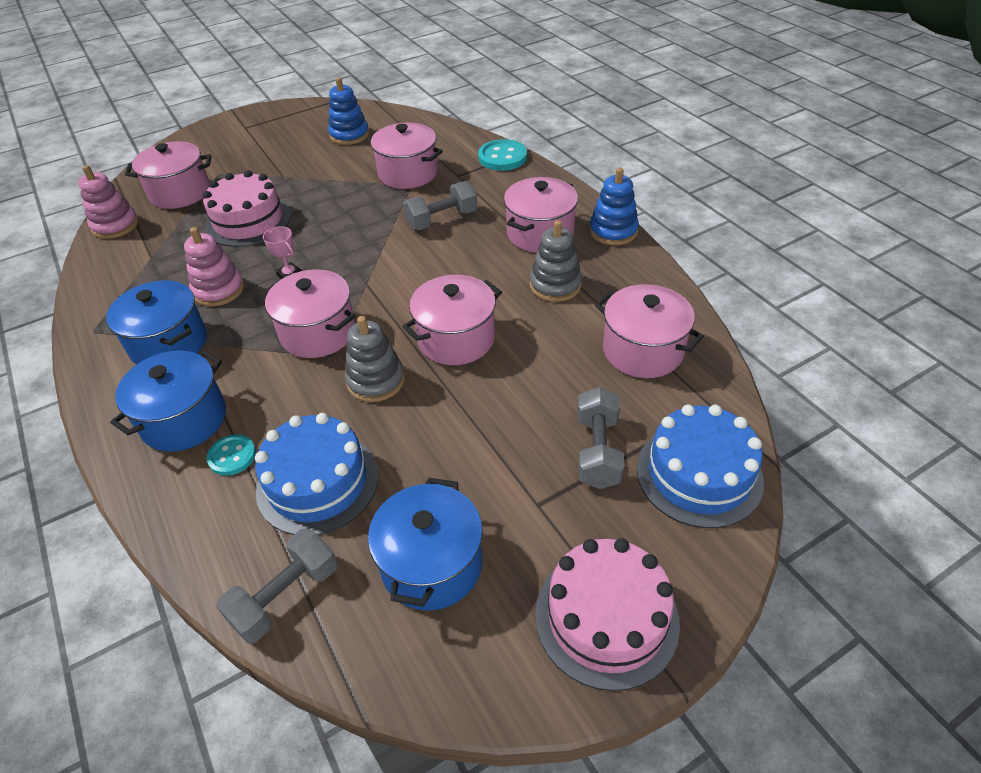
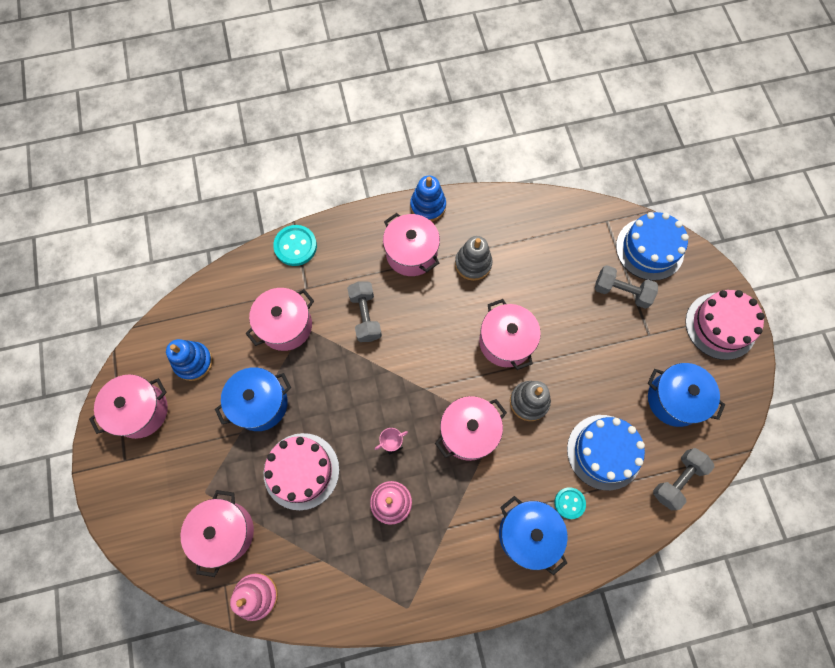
camera: 75 degrees left, 25 degrees up
(169, 343) = (444, 544): blue pot -> blue pot (260, 404)
(286, 596) = (677, 480): grey dumbbell -> grey dumbbell turned 75 degrees clockwise
(642, 350) = (551, 237): pink pot -> pink pot (140, 411)

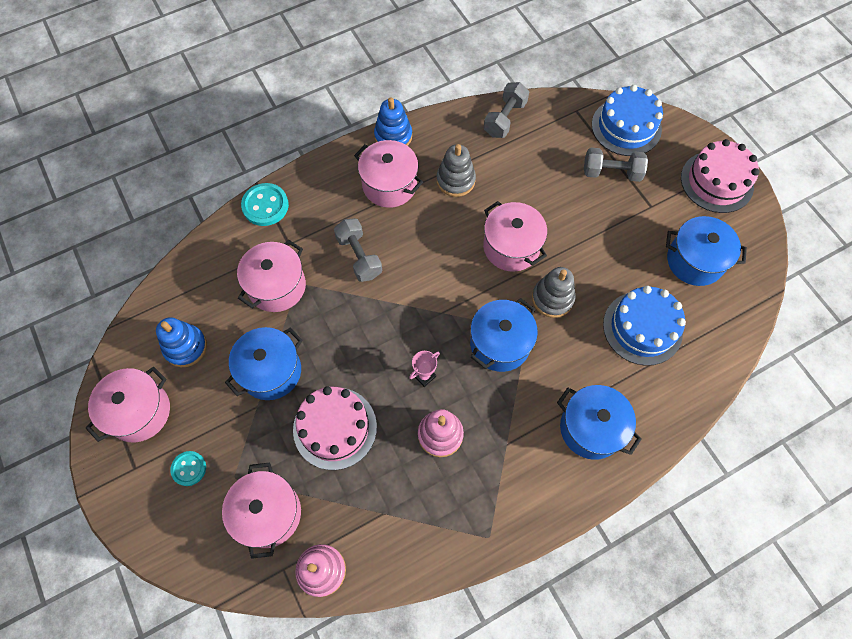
camera: 15 degrees left, 5 degrees down
(468, 432) = (500, 344): pink pot -> blue pot
(569, 503) = (623, 386): turquoise button -> turquoise button (189, 468)
(677, 480) = (722, 336): grey dumbbell -> grey dumbbell (504, 119)

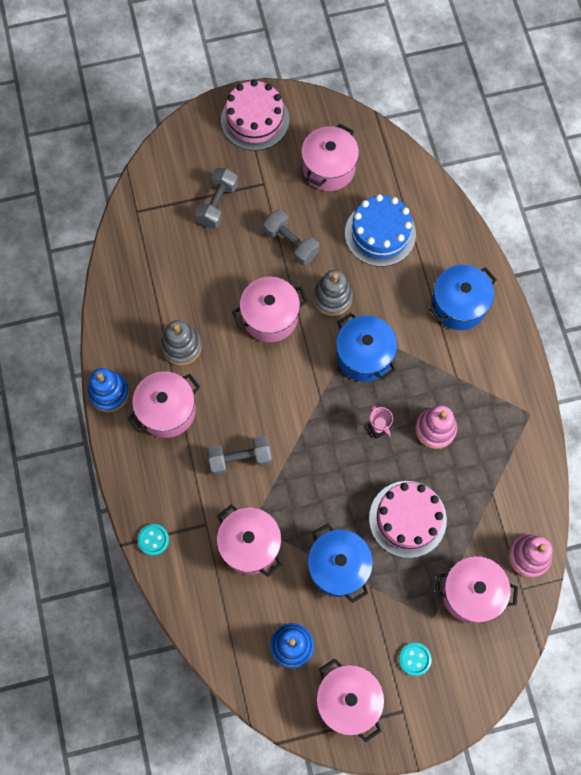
camera: 75 degrees left, 5 degrees up
(265, 206) = (153, 540): turquoise button -> turquoise button, size x0.63
(504, 119) = (124, 280): grey dumbbell -> grey dumbbell (291, 243)
(626, 127) = (170, 174): blue cake -> none
(695, 261) = (328, 168): blue pot -> pink pot

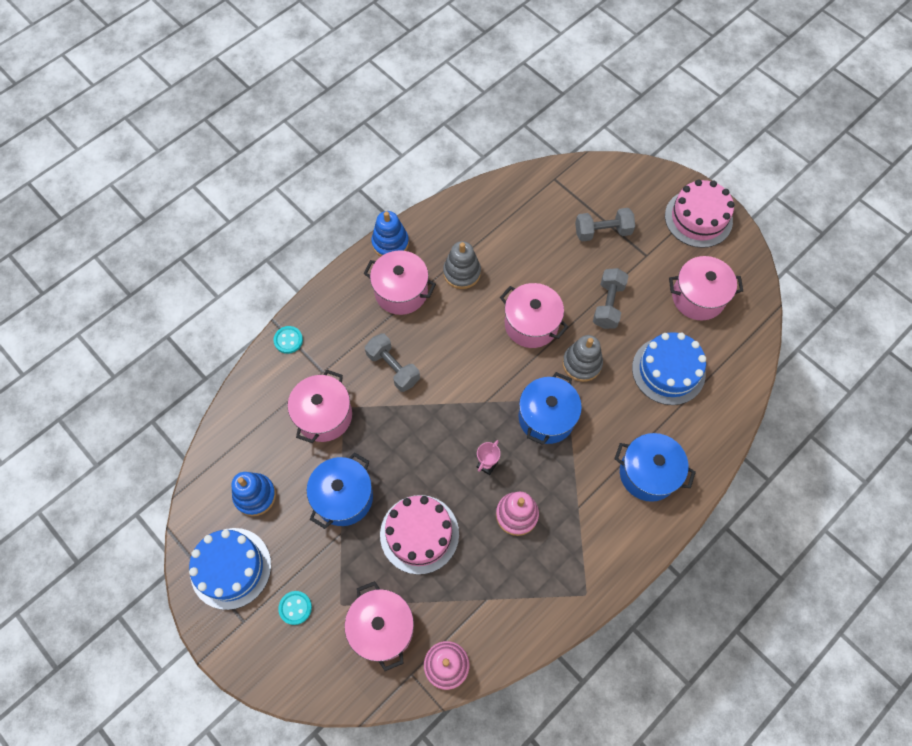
camera: 60 degrees right, 5 degrees down
(348, 700) = (231, 568): pink pot -> blue cake

